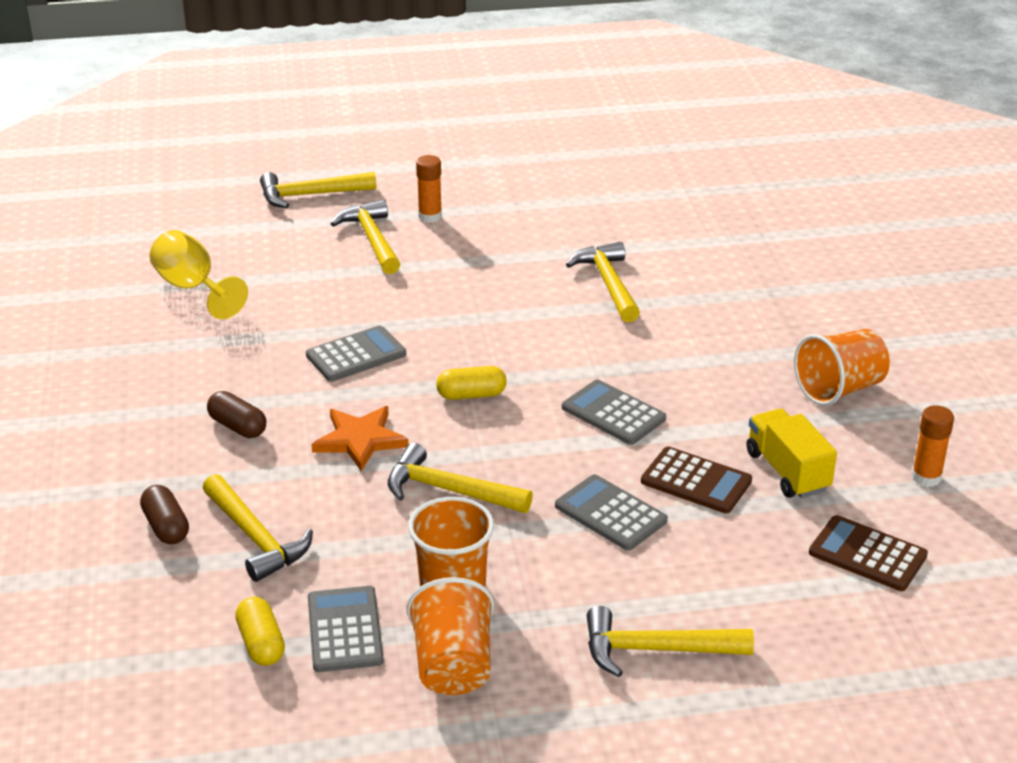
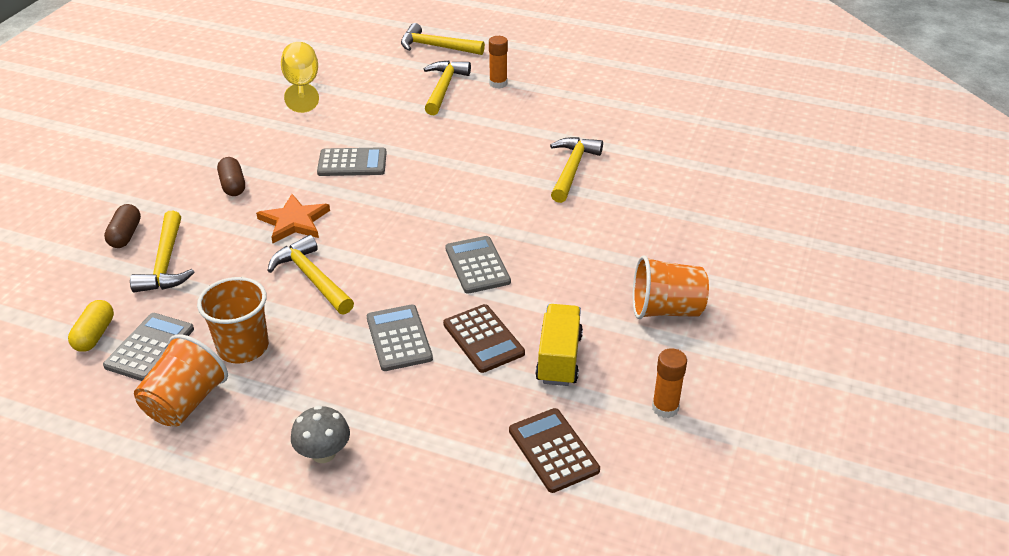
camera: 30 degrees right, 5 degrees up
(471, 395) = (396, 216): yellow capsule -> none
(655, 650) = (323, 453): yellow hammer -> grey mushroom

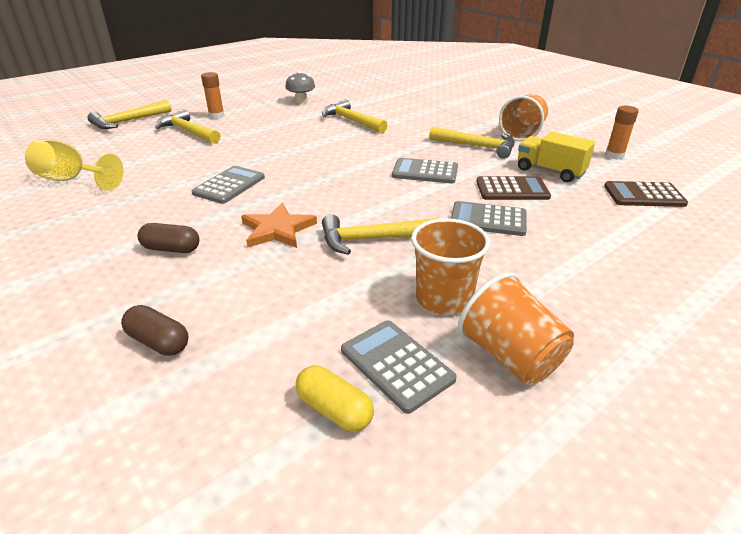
camera: 60 degrees left, 5 degrees down
(165, 263) = (252, 321): yellow hammer -> yellow hammer (477, 146)
(323, 453) = (620, 287): grey mushroom -> grey mushroom (301, 101)

